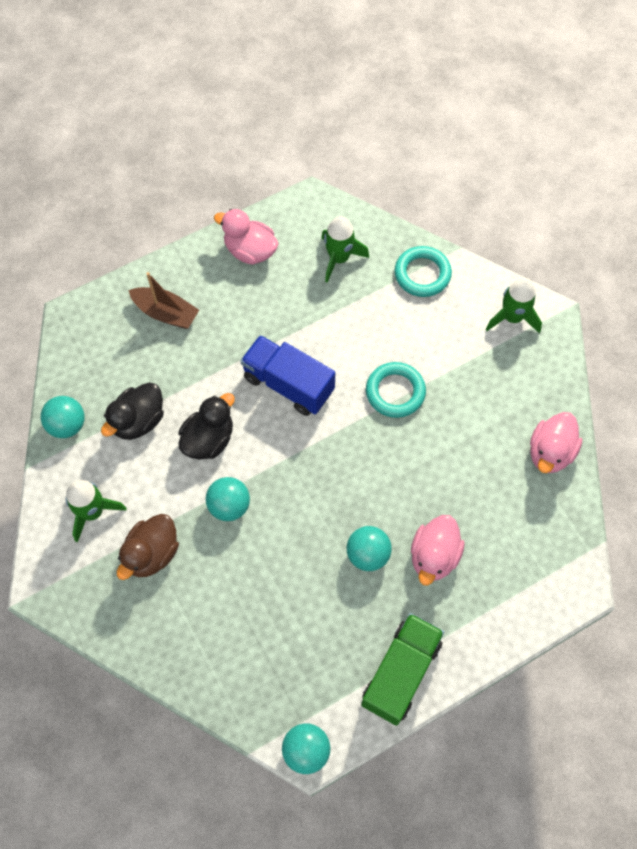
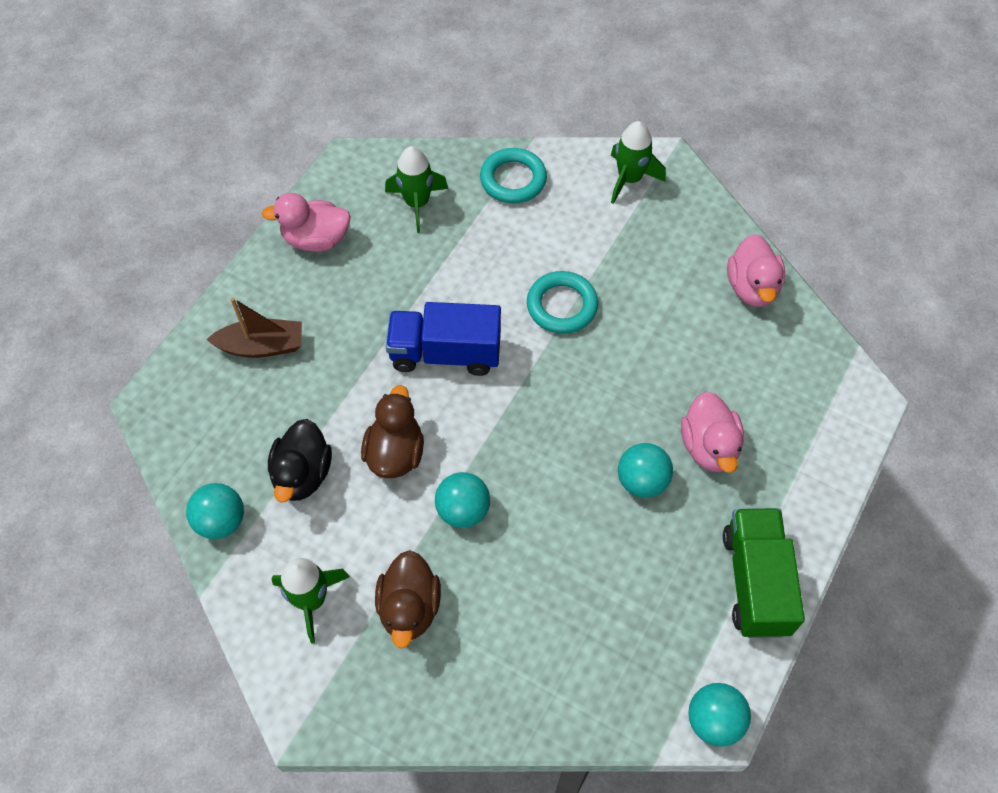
camera: 30 degrees left, 5 degrees down
(209, 439) = (395, 453): black duck -> brown duck

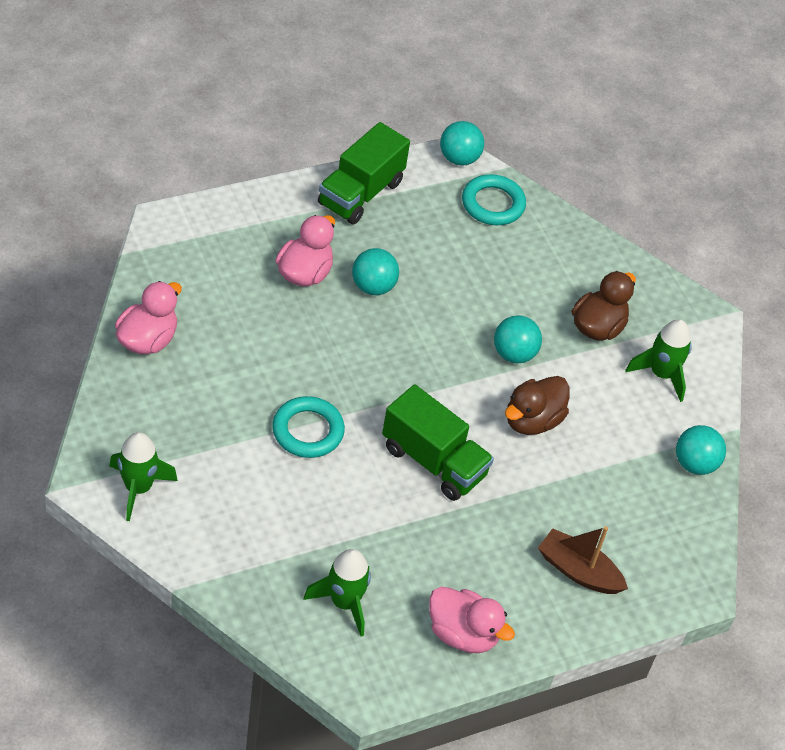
camera: 150 degrees left, 10 degrees down
(302, 474) = (613, 454): black duck -> none
(445, 353) = (433, 461): blue truck -> green truck
(513, 179) = (238, 562): turquoise ring -> turquoise ring (493, 204)

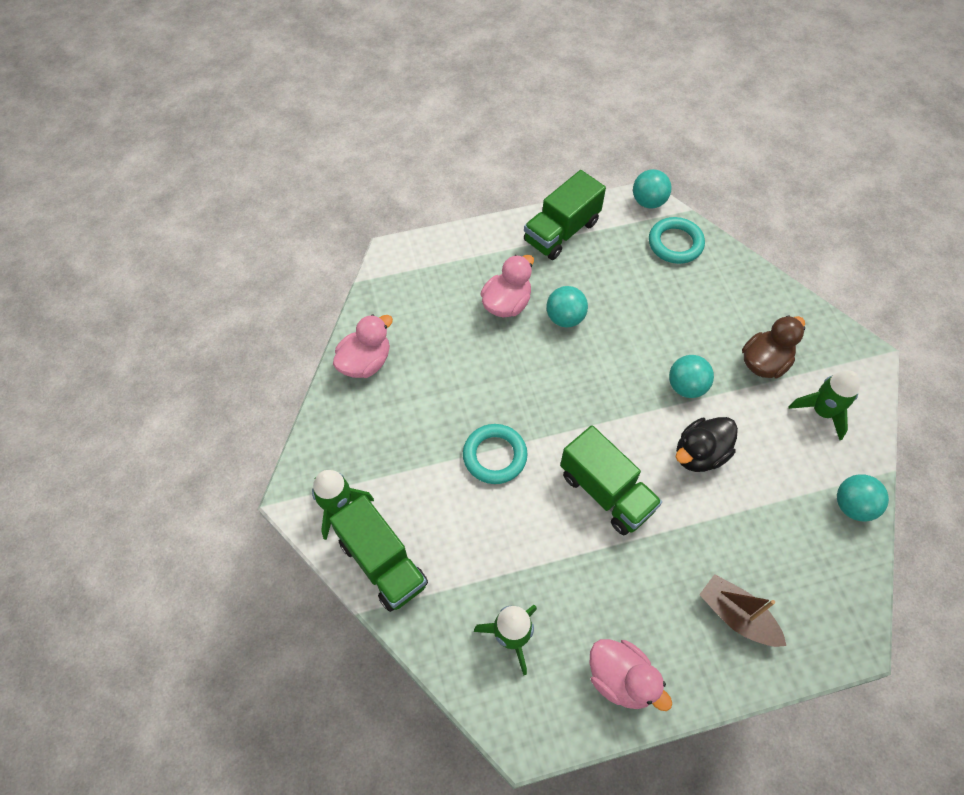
camera: 15 degrees right, 10 degrees up
(196, 540) = (382, 563): none -> green truck
(532, 420) = (700, 454): brown duck -> black duck

